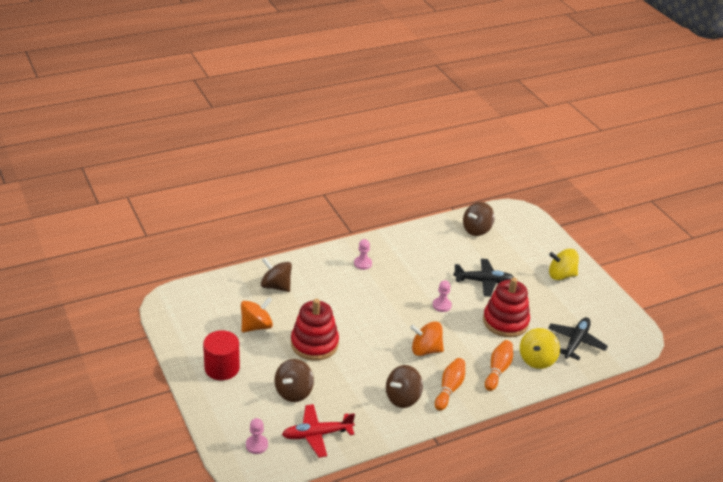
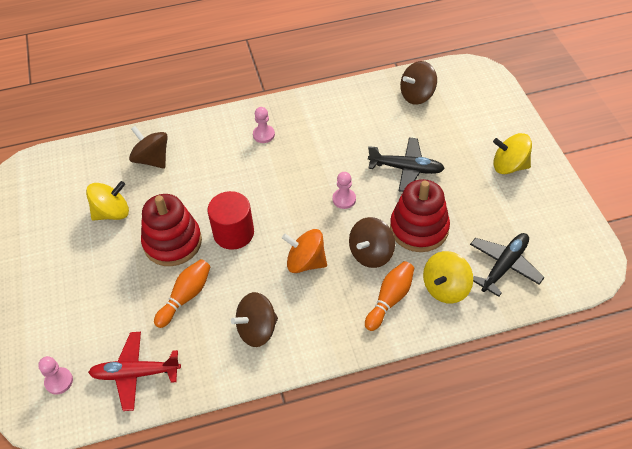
camera: 15 degrees right, 15 degrees up
(222, 368) = (54, 267): red cylinder -> red cylinder (233, 233)
(256, 326) = (112, 213): orange spinning top -> yellow spinning top
(293, 392) = (127, 309): brown spinning top -> brown spinning top (371, 253)
(449, 389) = (320, 322): orange bowling pin -> orange bowling pin (185, 297)

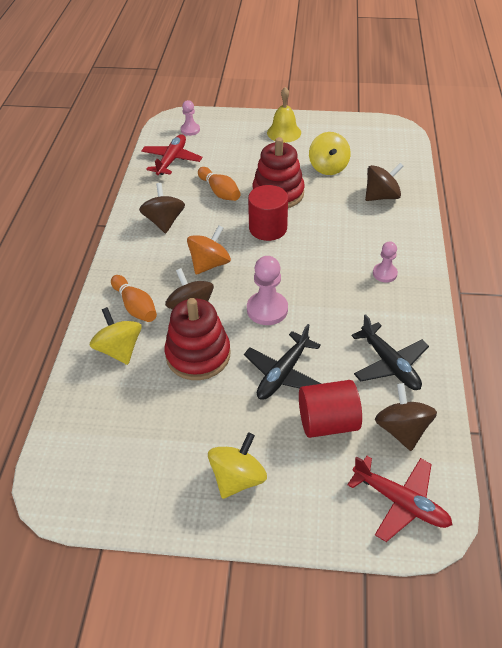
camera: 110 degrees right, 5 degrees down
(47, 274) = (284, 132): none -> yellow bell
(344, 199) = (267, 309): pink pawn -> pink pawn, size x1.62
(434, 132) = (327, 422): none -> red cylinder
(471, 86) = (400, 502): none -> red plane
(504, 266) = (110, 407): black plane -> black plane (389, 364)

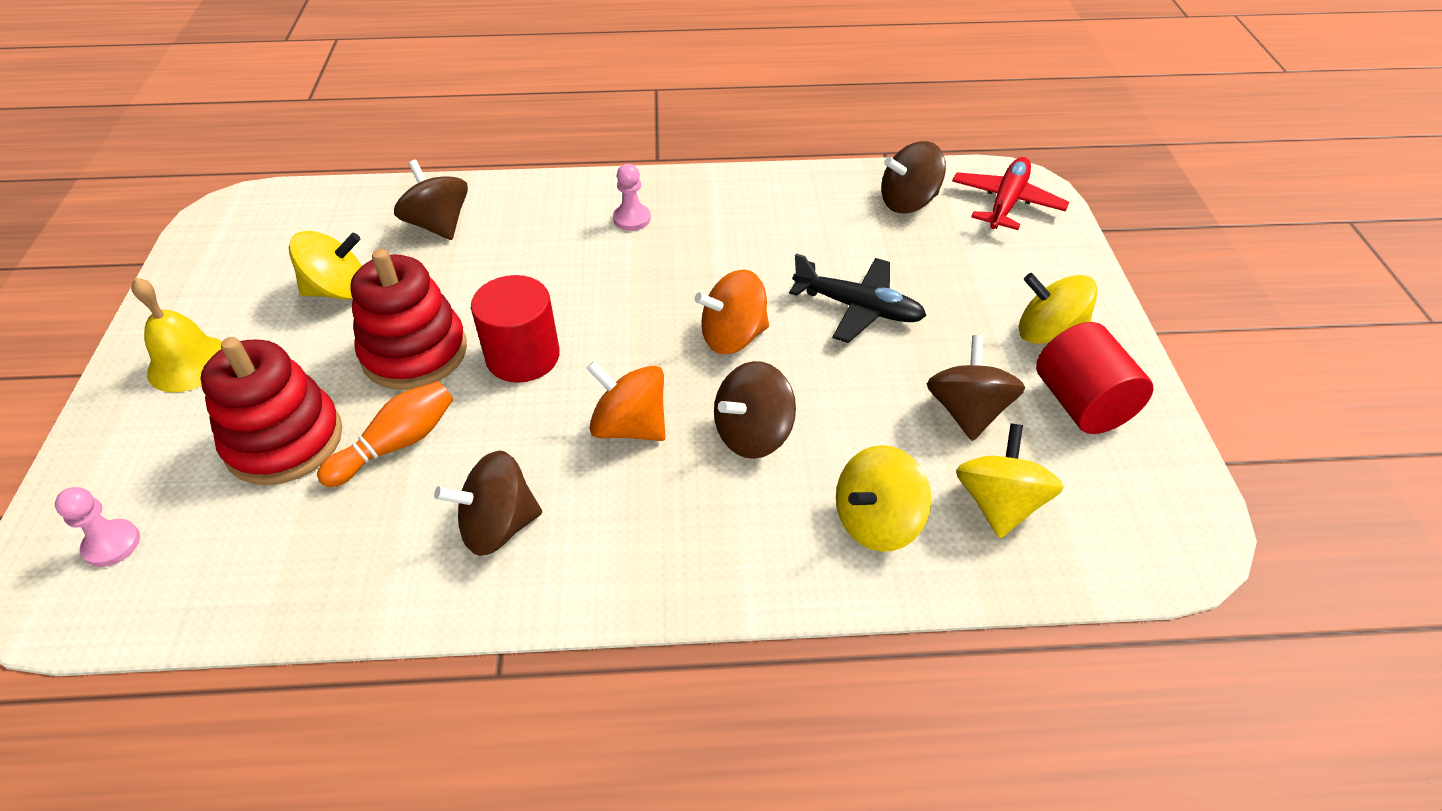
camera: 100 degrees left, 0 degrees up
(111, 405) = (999, 504): none -> yellow spinning top
(135, 306) = (763, 521): orange bowling pin -> none
(171, 160) = (248, 559): red plane -> none
(180, 409) = (967, 412): none -> brown spinning top
(198, 355) = (854, 408): red stacking toy -> red stacking toy (284, 440)
(267, 309) = (733, 337): pink pawn -> orange spinning top
(327, 422) = (924, 261): red cylinder -> red cylinder (1081, 404)
(389, 364) = (808, 212): black plane -> none

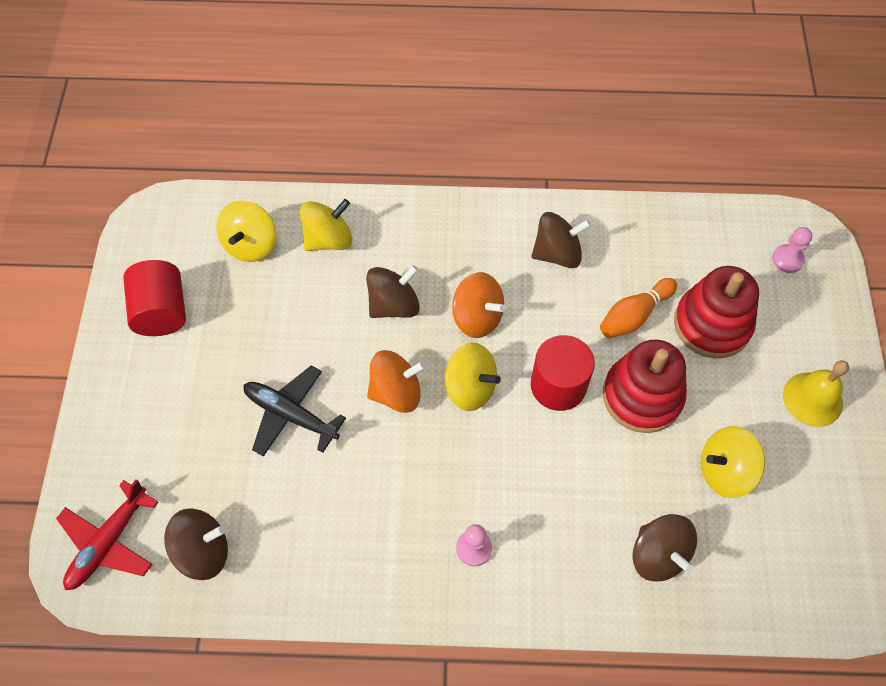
camera: 175 degrees left, 15 degrees up
(967, 412) = (243, 311): brown spinning top -> none
(1048, 334) = (153, 375): yellow spinning top -> yellow spinning top (470, 387)

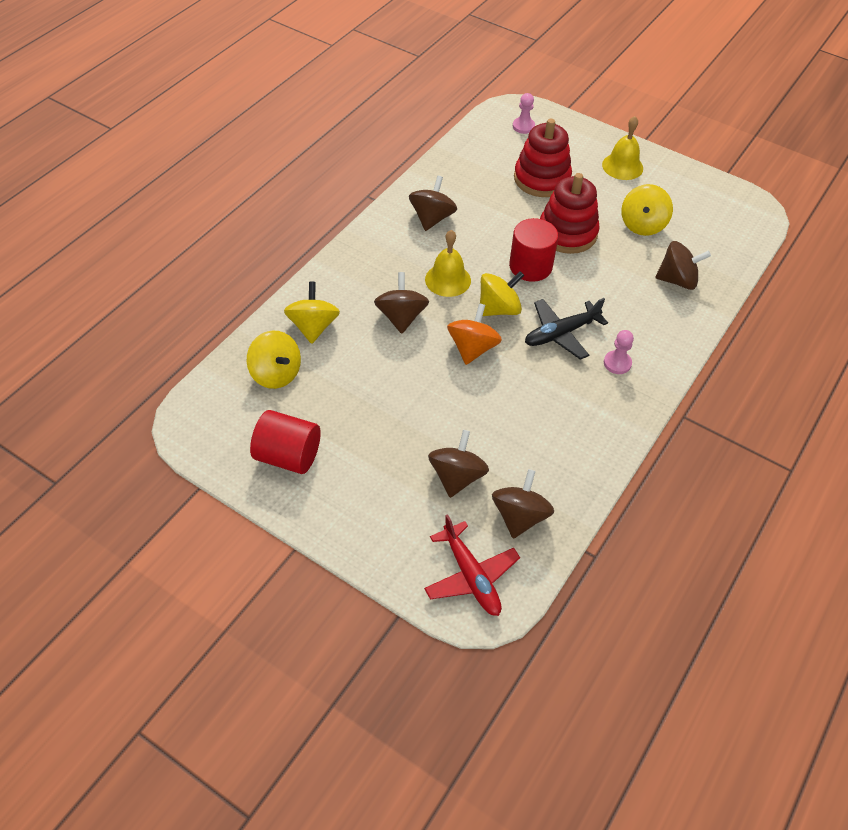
camera: 60 degrees left, 10 degrees down
(219, 467) = (457, 476): none -> brown spinning top
(291, 415) = (445, 415): black plane -> black plane (561, 334)
(477, 317) = (448, 280): orange spinning top -> yellow bell
(634, 315) = (508, 208): orange bowling pin -> none

